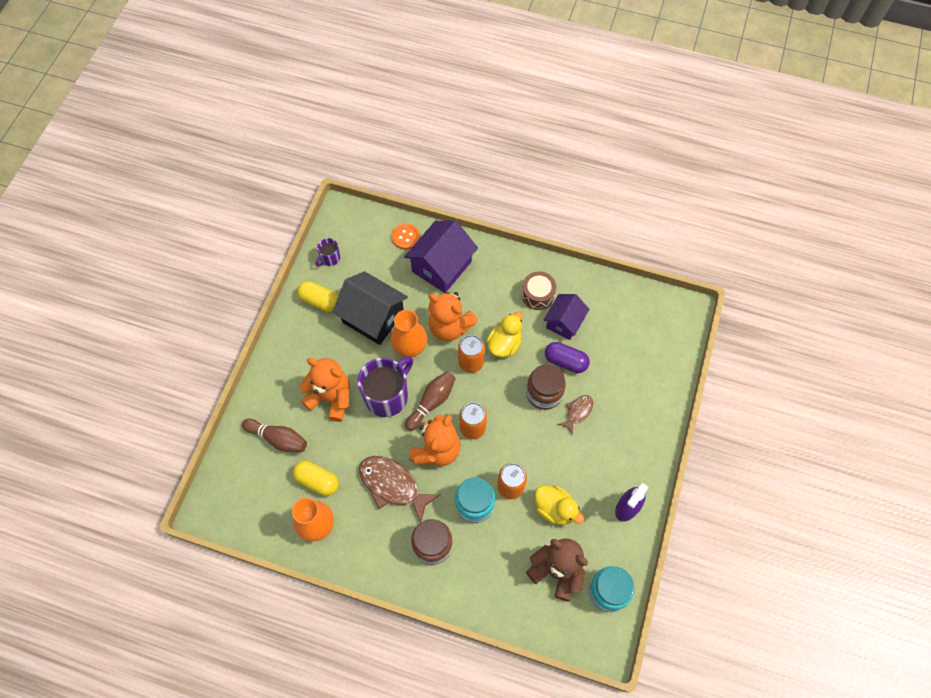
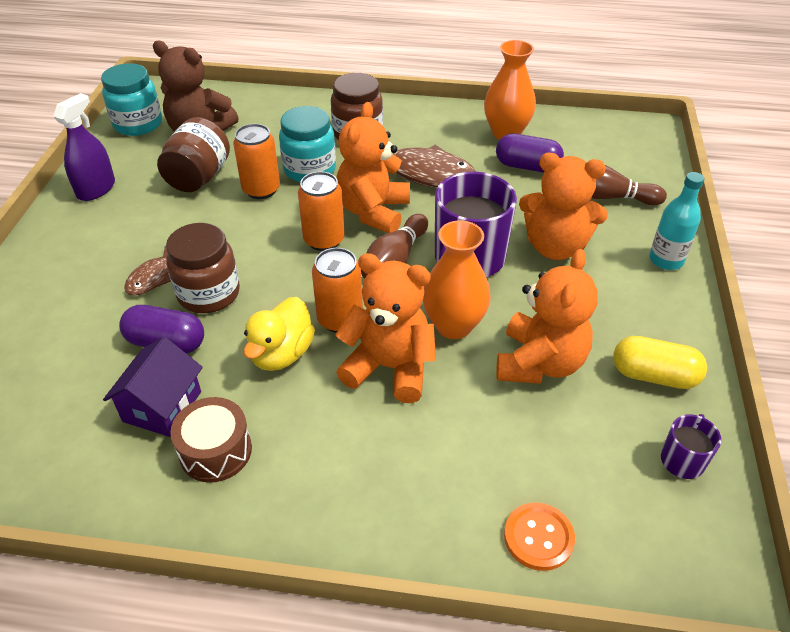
camera: 170 degrees right, 20 degrees down
(270, 376) = (666, 260): none -> turquoise bottle
(317, 481) = (527, 166): yellow capsule -> purple capsule
(373, 317) = (539, 363): black house -> orange teddy bear
(442, 266) = (434, 480): purple house -> none
(555, 509) = (199, 177): yellow duck -> brown jar

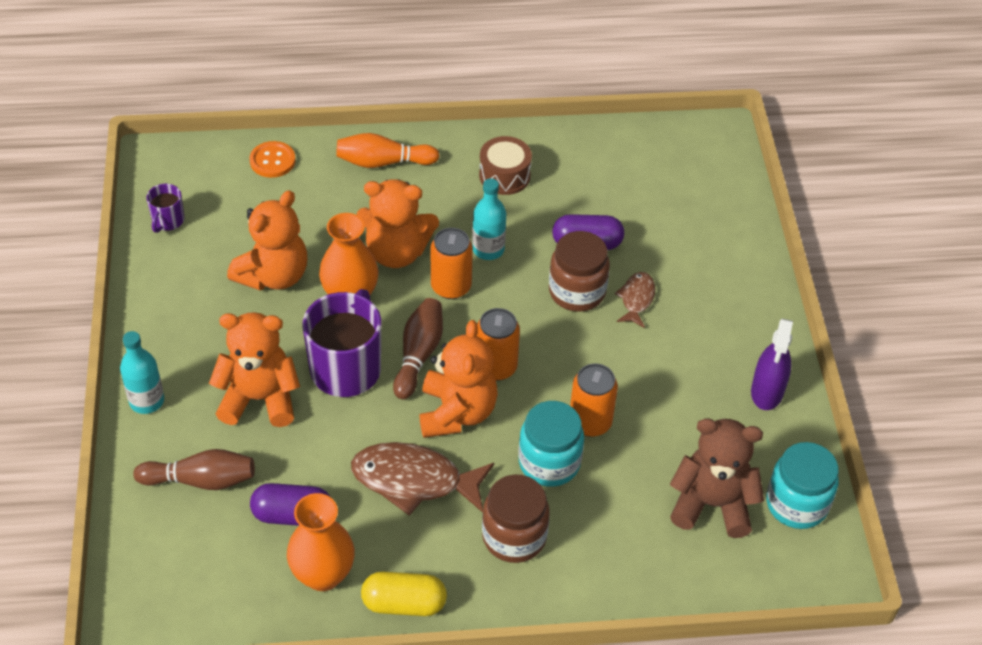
camera: 165 degrees right, 5 degrees up
(162, 406) = (560, 197): purple house -> none
(199, 177) = (668, 428): brown jar -> none
(281, 354) = (488, 249): yellow duck -> turquoise bottle
(374, 504) = (383, 162): none -> orange bowling pin
(539, 363) = (273, 275): orange teddy bear -> orange teddy bear turned 150 degrees counterclockwise
(654, 375) = (179, 280): yellow capsule -> yellow capsule (404, 603)

